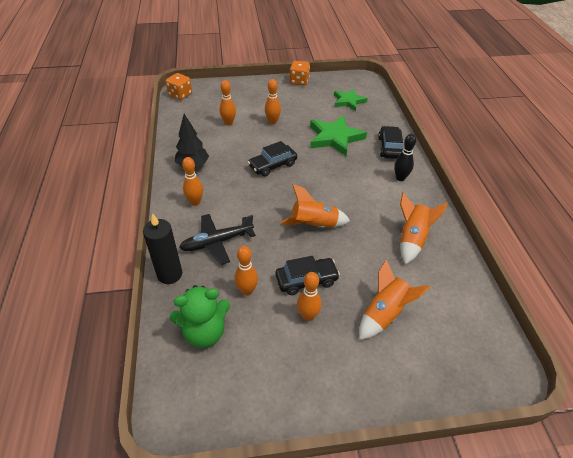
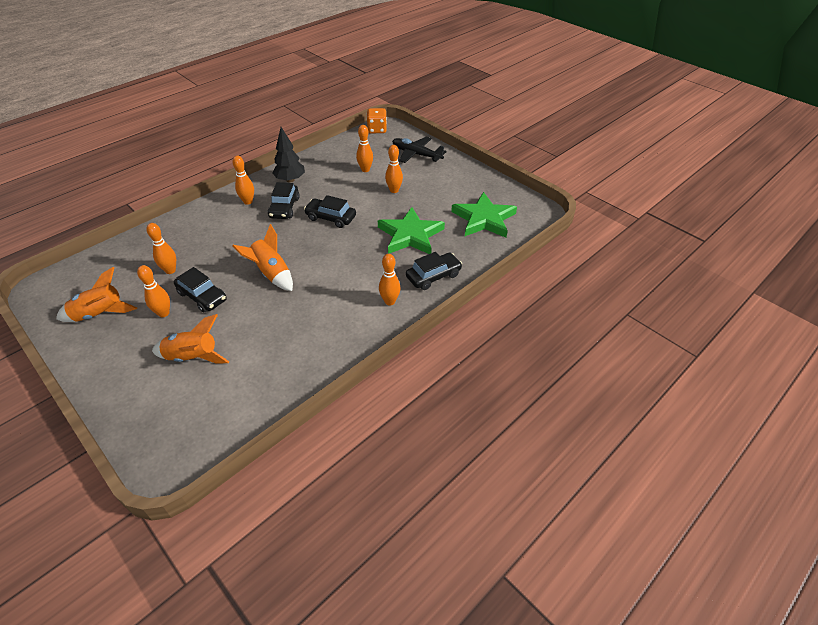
camera: 55 degrees right, 0 degrees up
(170, 274) = (163, 227): black candle -> none
(204, 332) = (118, 269): green teddy bear -> none
(217, 242) = (212, 233): black plane -> black plane (416, 154)
(230, 184) = (284, 207): none -> black car
(299, 81) = (479, 176): orange dice -> none
(348, 101) = (484, 219): green star -> green star, size x1.54
(400, 178) = (389, 301): black bowling pin -> orange bowling pin
(412, 239) = (302, 342): orange rocket -> orange rocket (100, 314)

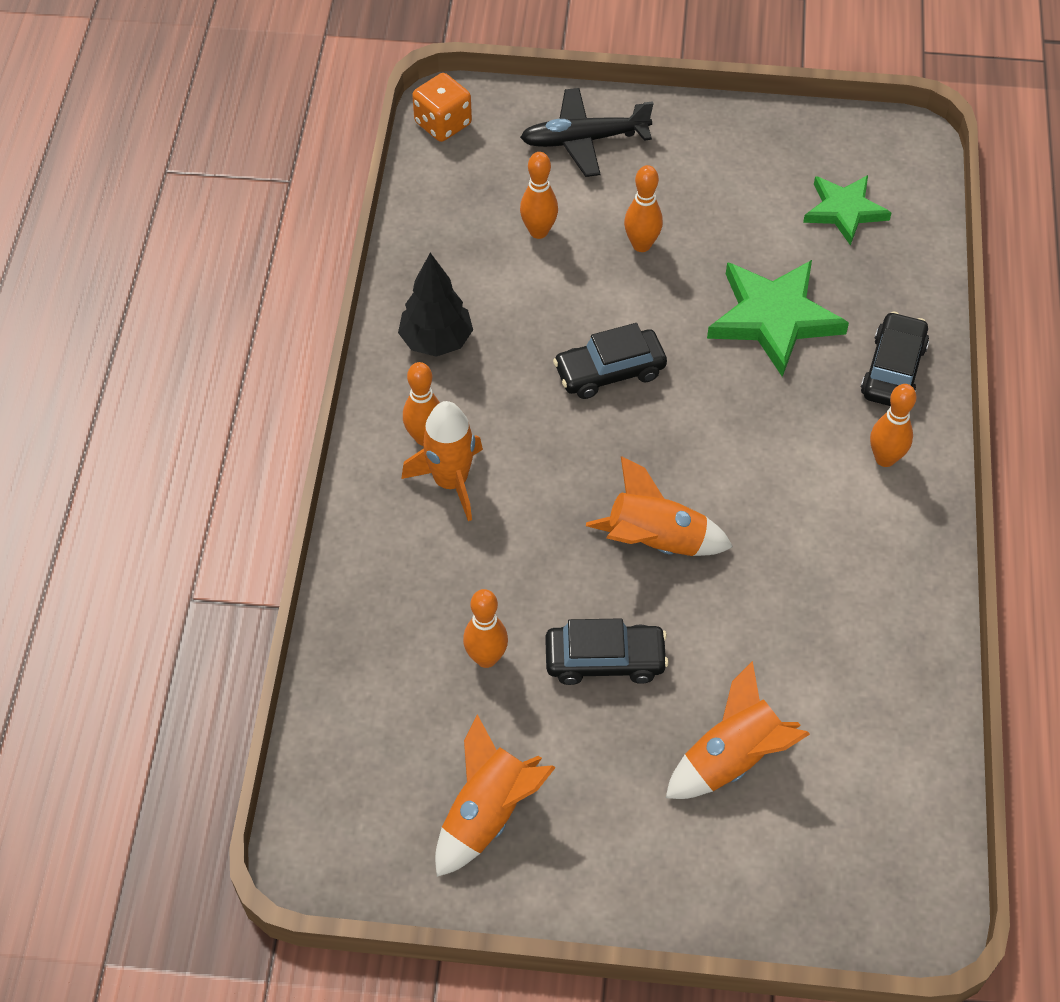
camera: 40 degrees left, 10 degrees up
(163, 313) = (586, 732): orange bowling pin -> none
(237, 217) = (451, 481): none -> orange rocket
(284, 207) = (505, 405): black car -> none
(484, 219) = (844, 210): green star -> green star, size x0.65

